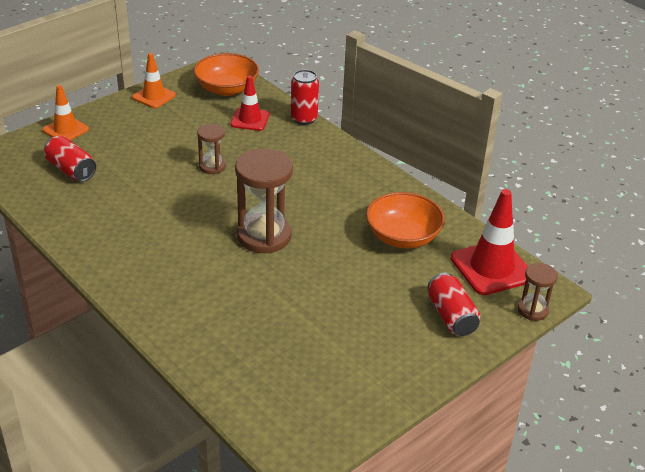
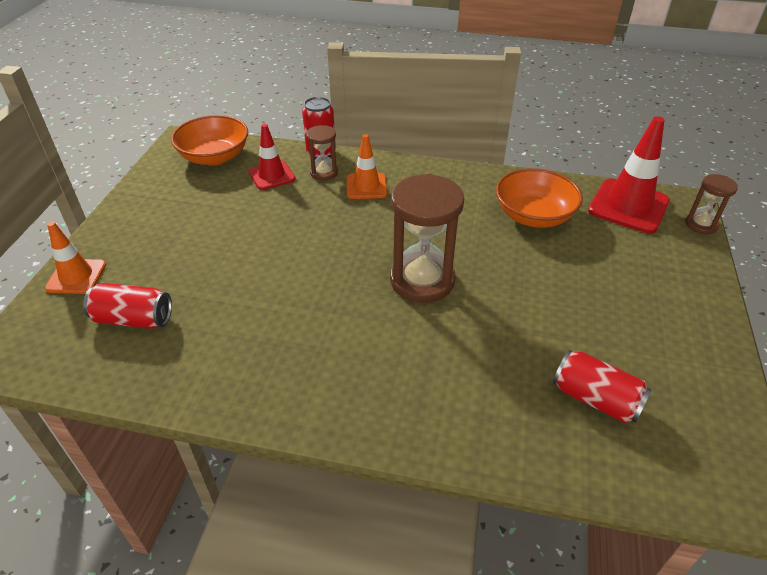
camera: 35 degrees left, 5 degrees up
(154, 96) = (144, 195): orange traffic cone -> orange traffic cone (366, 186)
(212, 166) = (289, 237): brown hourglass -> brown hourglass (324, 172)
(451, 316) = (660, 265): red can -> red can (595, 399)

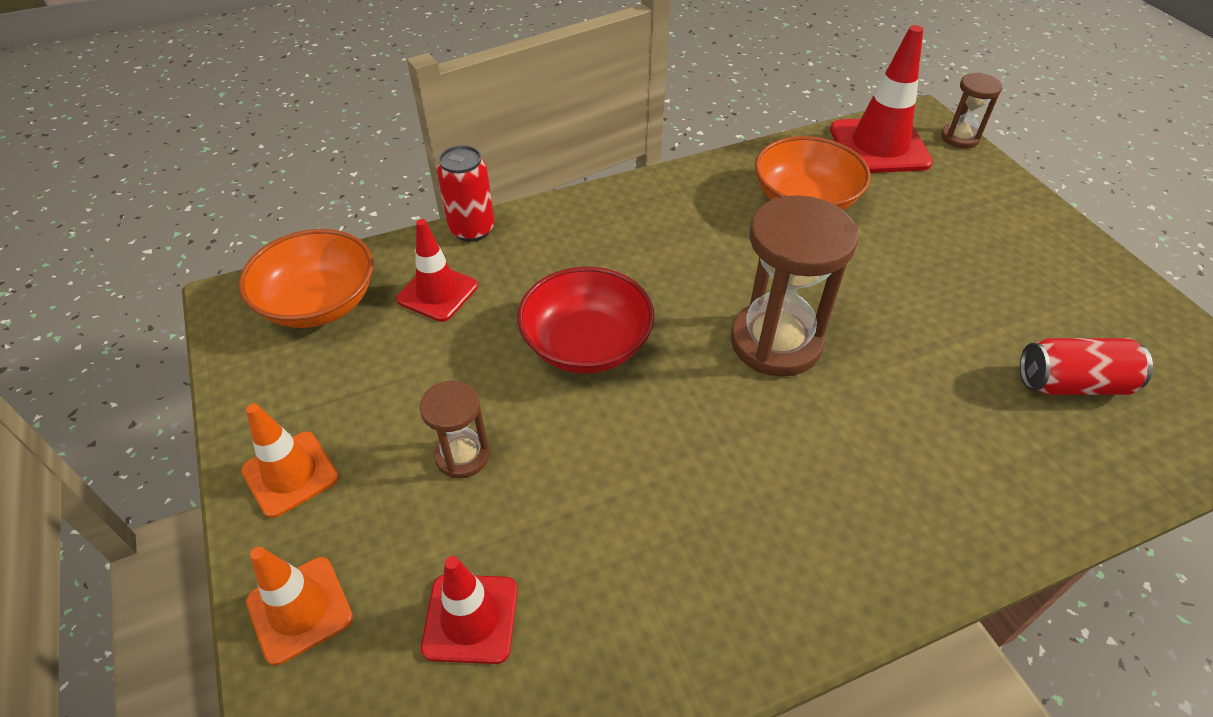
camera: 35 degrees left, 5 degrees up
(133, 319) = (470, 618): red can -> red traffic cone
(316, 232) = (586, 344): none -> red bowl
(324, 172) = (506, 256): brown hourglass -> brown hourglass (462, 455)
(366, 186) = (581, 250): orange traffic cone -> orange traffic cone (290, 474)

